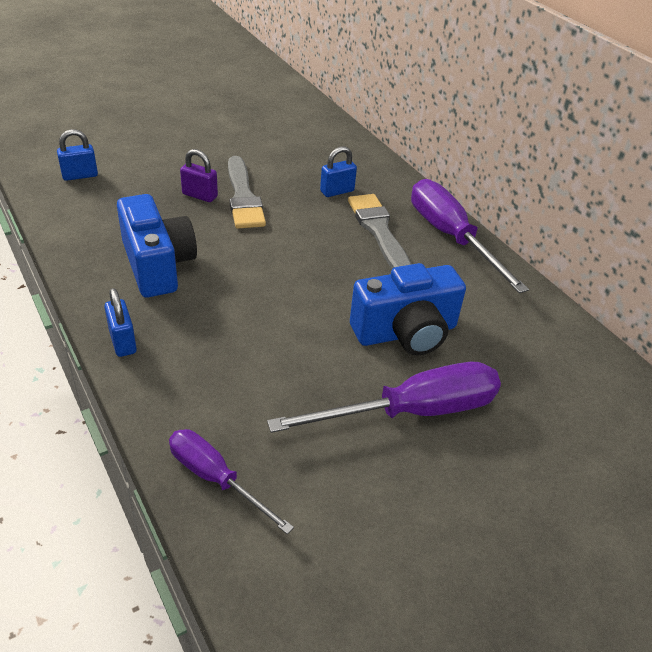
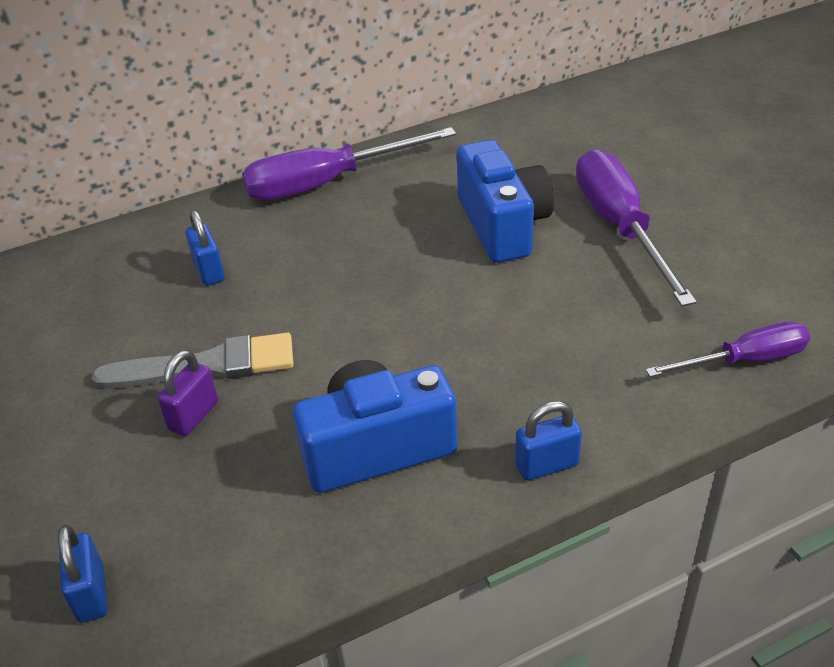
camera: 80 degrees left, 0 degrees up
(216, 479) = (744, 360): purple screwdriver -> purple screwdriver turned 150 degrees counterclockwise
(379, 231) = (310, 237): grey brush -> none

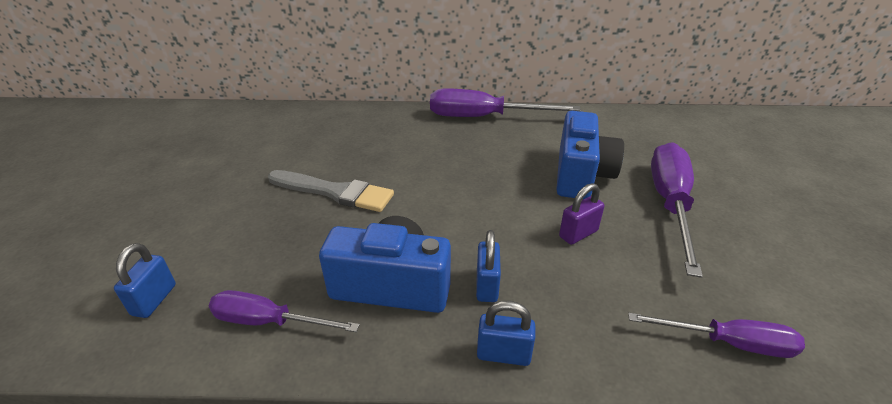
camera: 25 degrees right, 5 degrees down
(194, 416) = (303, 218): purple padlock -> purple padlock (578, 234)
(209, 271) = (380, 142): blue padlock -> blue padlock (487, 285)
(265, 550) = (269, 321): none -> purple screwdriver

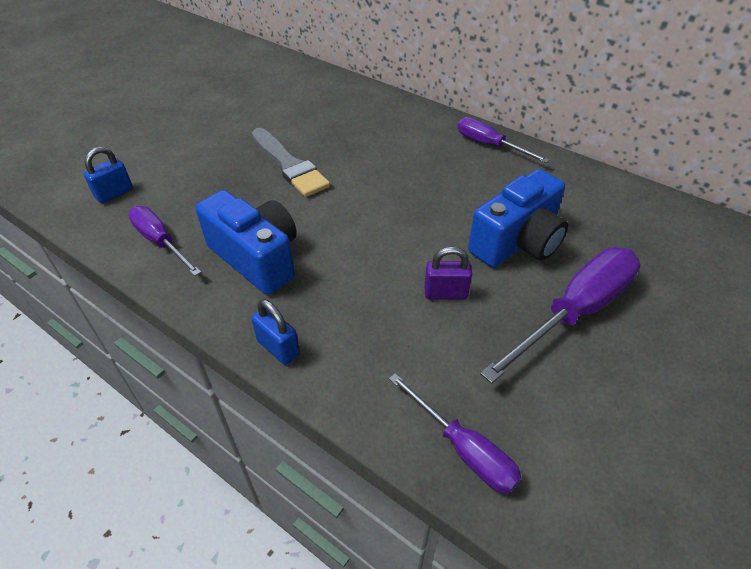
camera: 35 degrees right, 10 degrees up
(484, 117) = (489, 145): purple screwdriver -> purple screwdriver, size x0.61
(487, 285) = (321, 294): blue padlock -> none

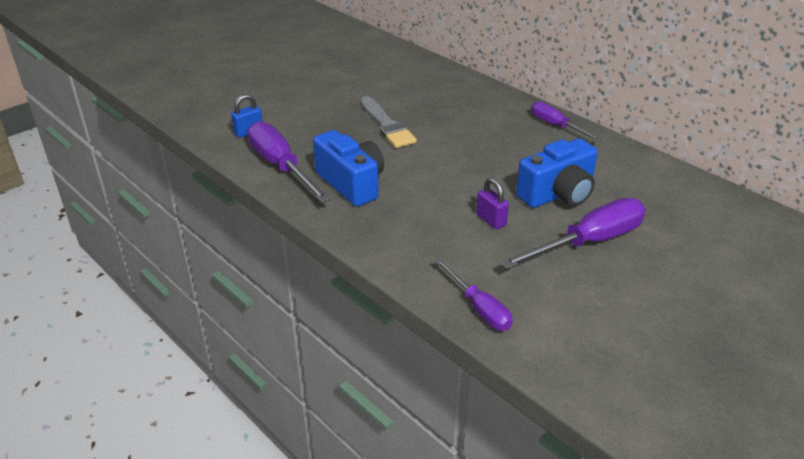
camera: 10 degrees right, 10 degrees down
(160, 242) = (281, 166): purple screwdriver -> purple screwdriver, size x1.64
(278, 348) = (359, 238): blue padlock -> none
(445, 293) = (491, 220): purple padlock -> purple padlock turned 45 degrees clockwise

